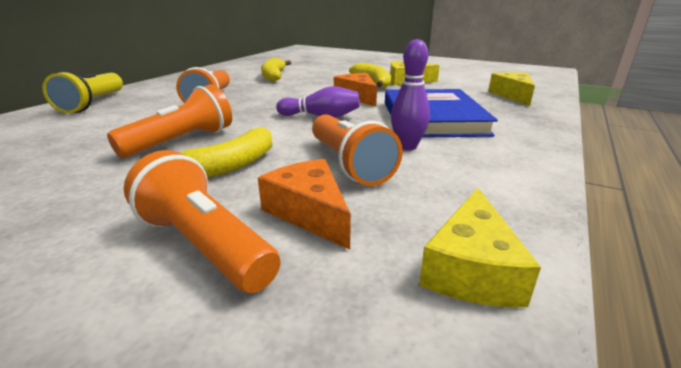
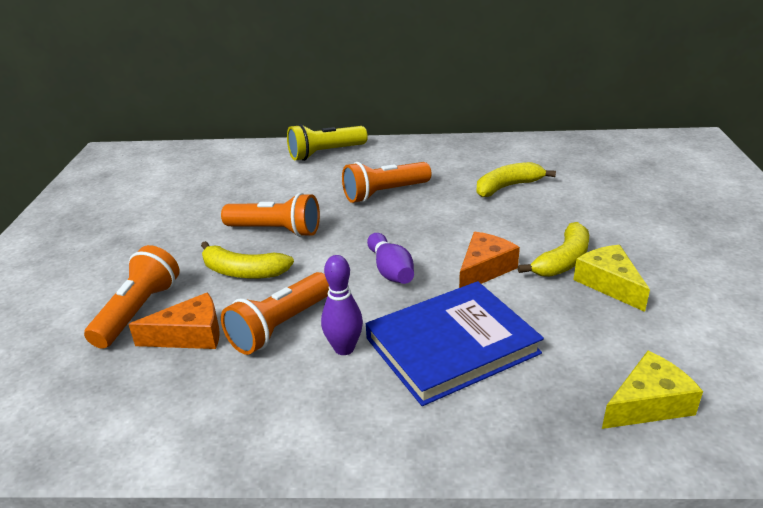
camera: 65 degrees right, 5 degrees up
(309, 212) = (190, 335): orange cheese -> orange cheese turned 45 degrees clockwise
(471, 268) = (145, 427): yellow cheese -> none

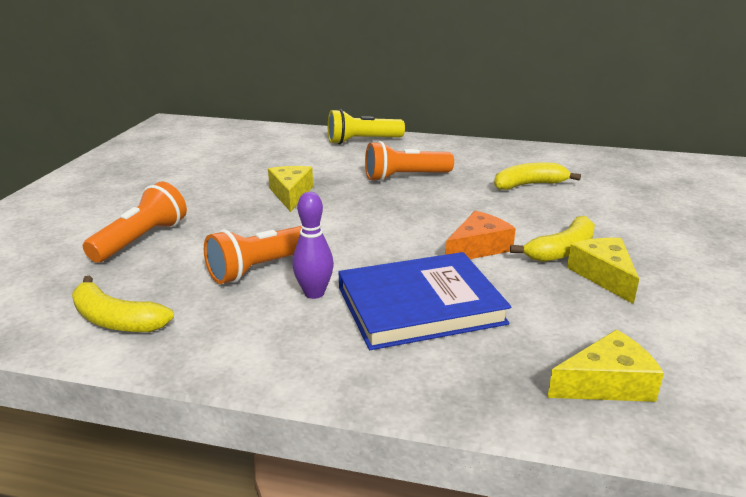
camera: 10 degrees right, 5 degrees down
(190, 335) = (178, 263): orange cheese -> none
(243, 272) = (247, 222): yellow banana -> yellow banana (116, 320)
(276, 231) = (291, 194): orange flashlight -> yellow cheese
(390, 270) = (385, 237): purple bowling pin -> none

